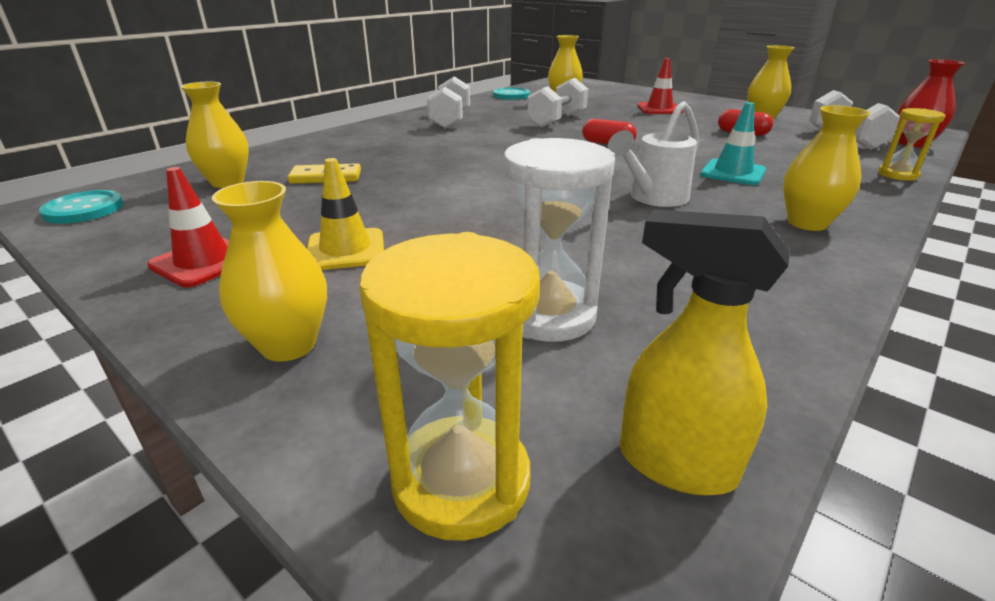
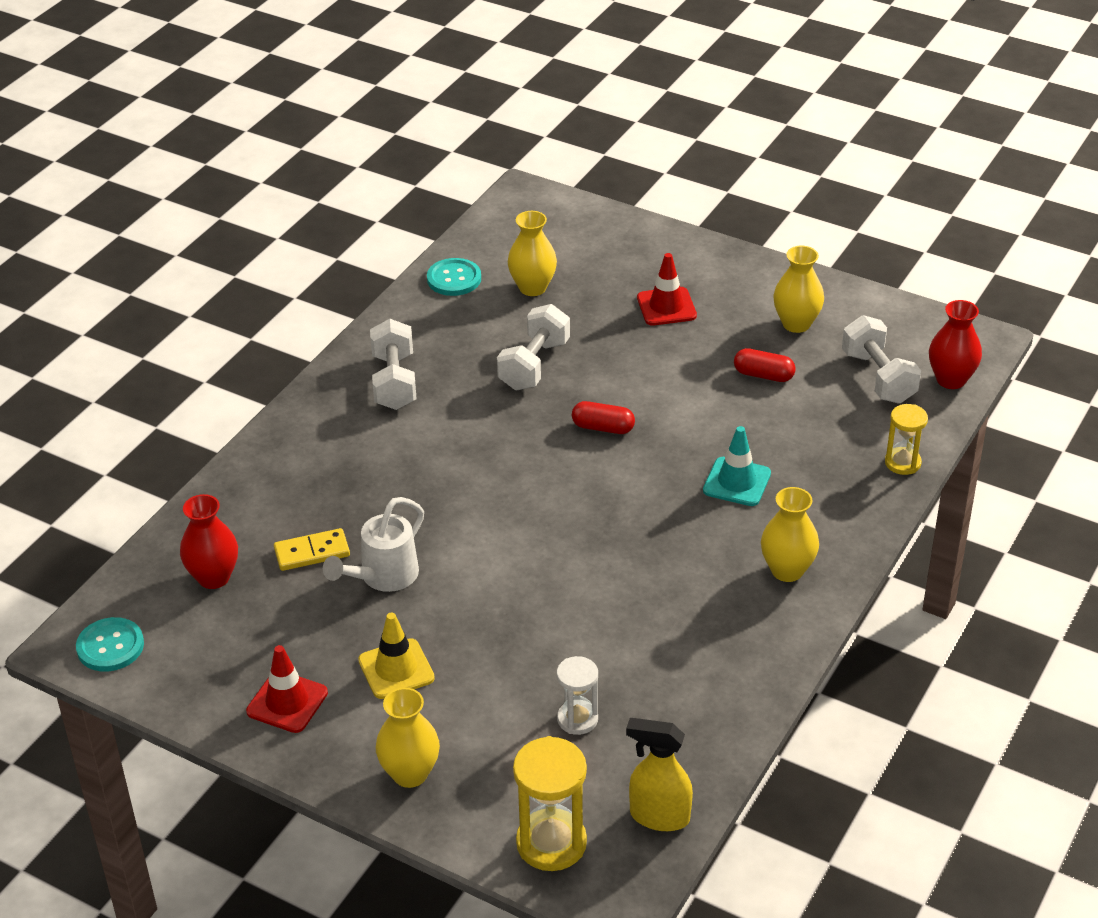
camera: 10 degrees left, 10 degrees up
(227, 182) = (214, 577): yellow vase -> red vase
(549, 315) = (577, 719): white hourglass -> white hourglass, size x0.62
(653, 198) = (653, 546): white watering can -> white watering can (383, 577)

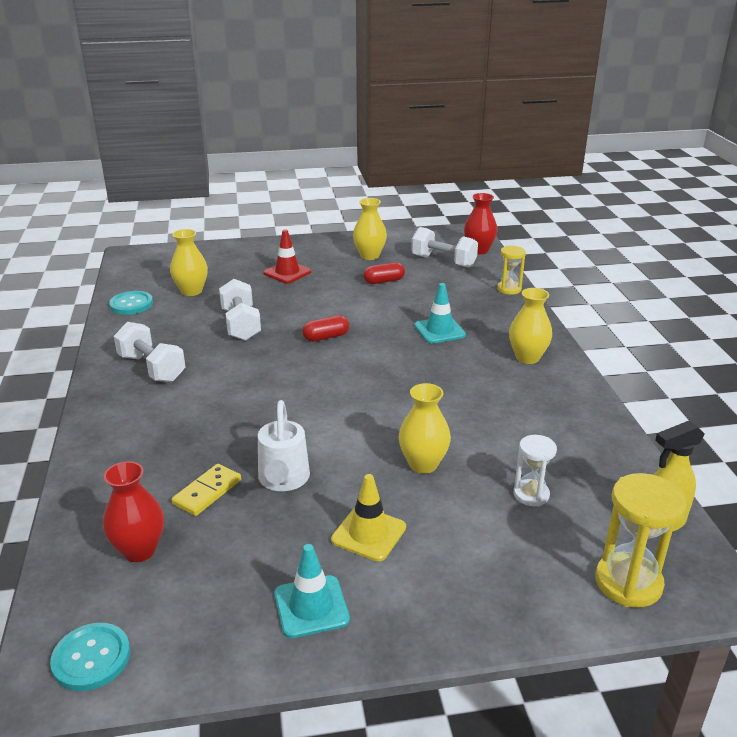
camera: 40 degrees left, 10 degrees down
(287, 702) = (311, 606): red traffic cone -> turquoise traffic cone
(410, 773) = (472, 599): yellow vase -> yellow vase (423, 464)

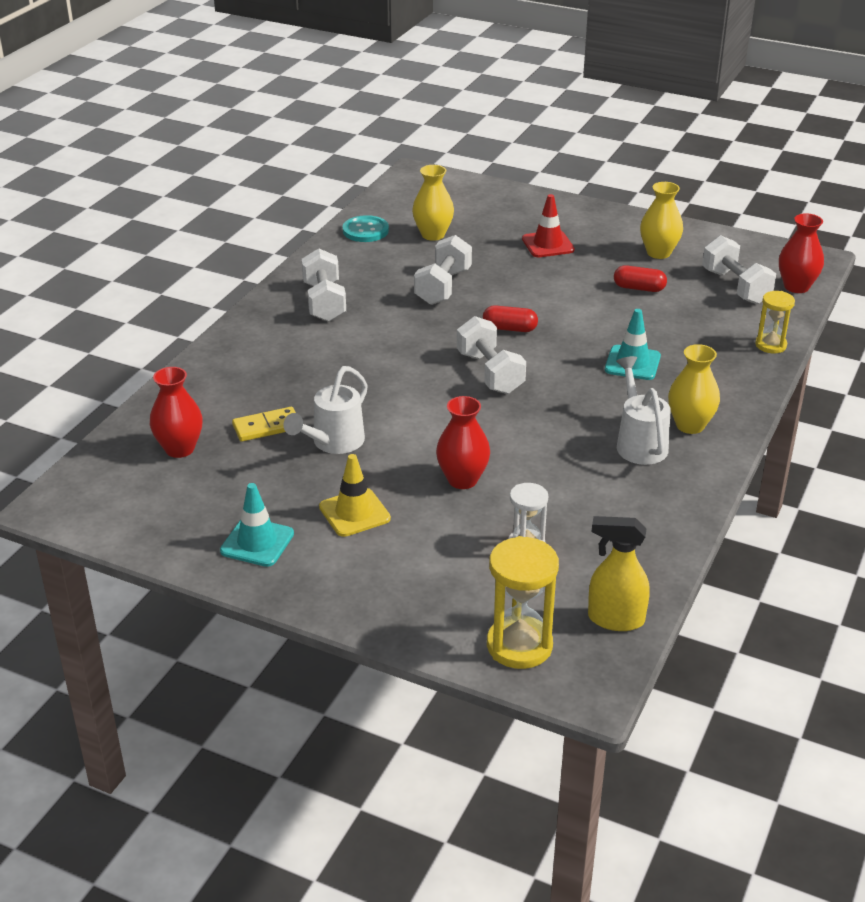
camera: 35 degrees right, 5 degrees up
(91, 658) = (88, 505): turquoise button -> none
(348, 374) = (490, 373): none -> white dumbbell
(423, 464) = (462, 480): yellow vase -> red vase
(511, 382) = (639, 443): none -> white watering can

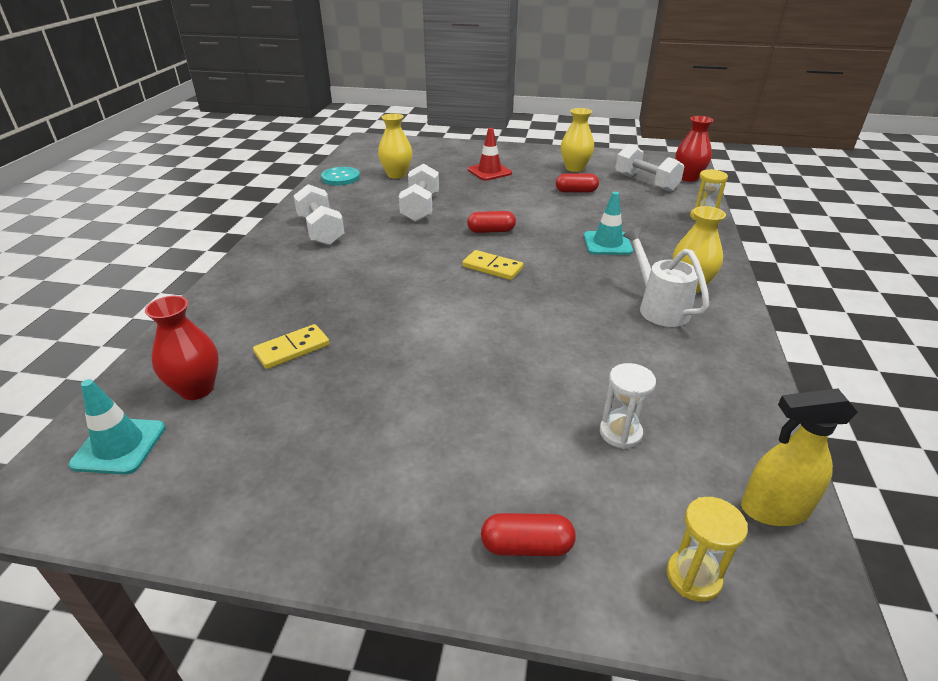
camera: 15 degrees left, 0 degrees up
(257, 542) = (311, 493): turquoise traffic cone -> turquoise traffic cone (119, 446)
(333, 443) = (368, 354): white watering can -> none
(354, 513) = (417, 430): yellow traffic cone -> none
(406, 605) = (526, 546): none -> red capsule
(462, 480) = (516, 371): red vase -> none
(490, 373) = (492, 267): white dumbbell -> yellow domino
(519, 645) = (693, 577): yellow hourglass -> yellow hourglass, size x0.62

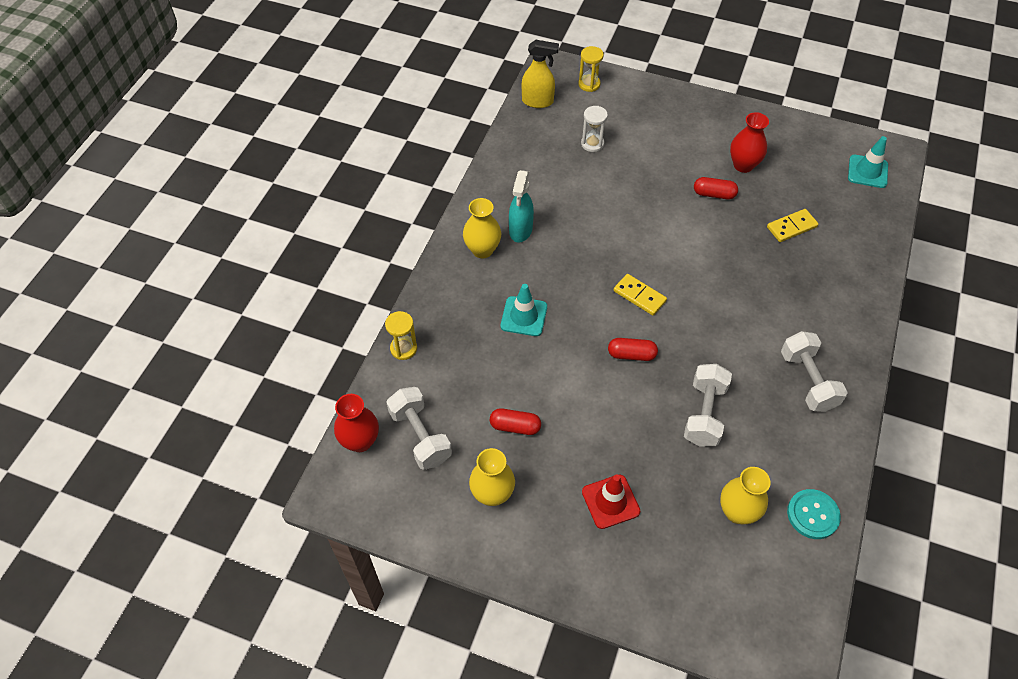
camera: 170 degrees left, 20 degrees up
(197, 389) = (843, 203): red vase -> red vase (743, 165)
(526, 546) = (655, 102): red capsule -> red capsule (714, 194)
(659, 307) = (520, 230): white watering can -> turquoise spray bottle

